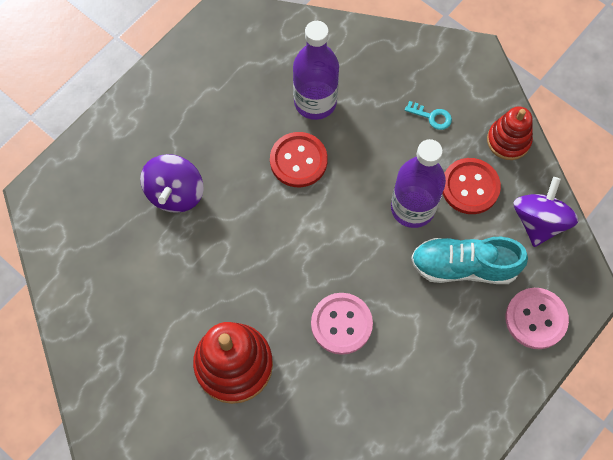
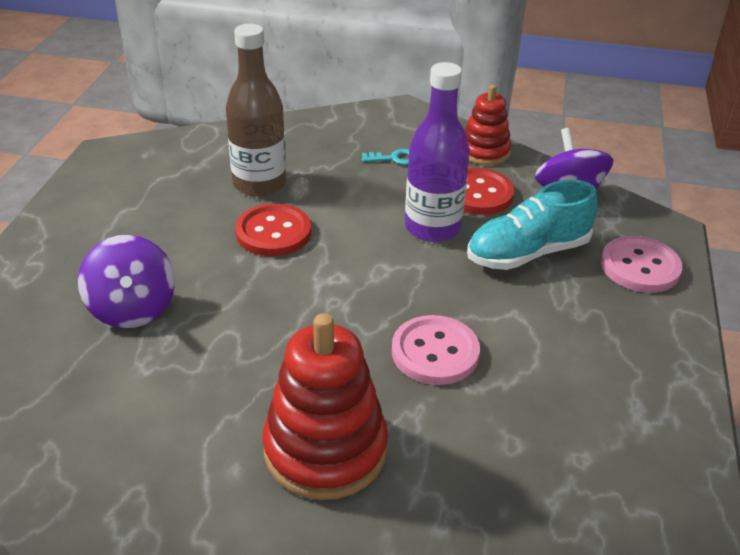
camera: 30 degrees left, 30 degrees down
(315, 102) = (259, 184): purple bottle -> brown bottle

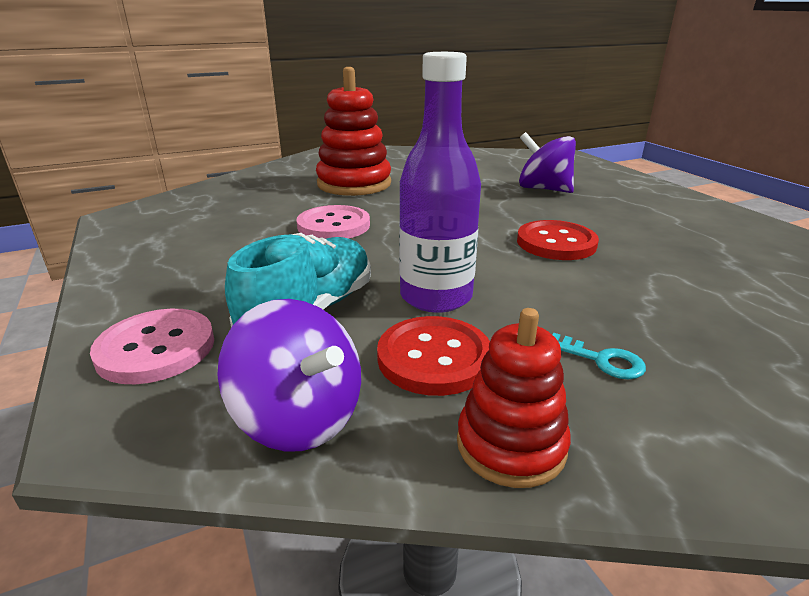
camera: 145 degrees right, 10 degrees down
(259, 184) = (650, 269): brown bottle -> none
(394, 158) = (602, 360): turquoise key -> turquoise key turned 105 degrees counterclockwise

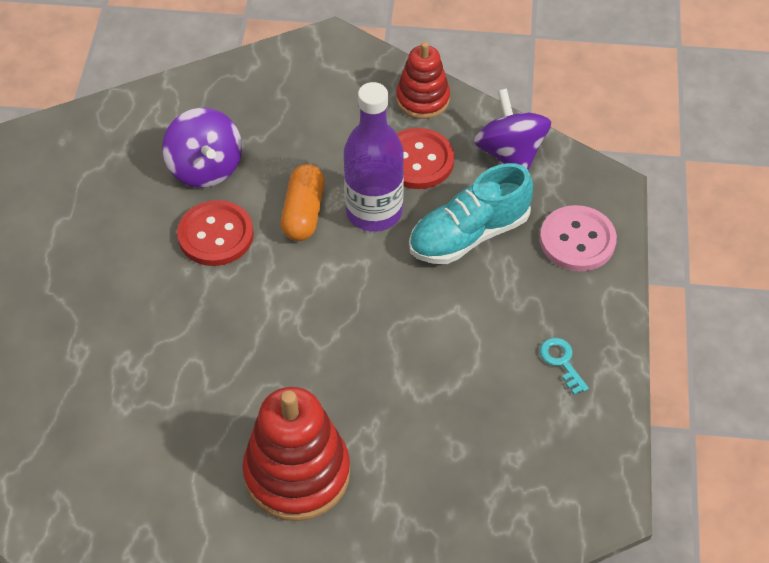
camera: 150 degrees left, 25 degrees up
(333, 225) = (385, 362): pink button -> none
(504, 275) = (304, 213): none -> orange capsule
(543, 189) = (96, 344): purple spinning top -> purple spinning top (205, 168)
(602, 360) = (328, 119): turquoise key -> turquoise key (561, 362)

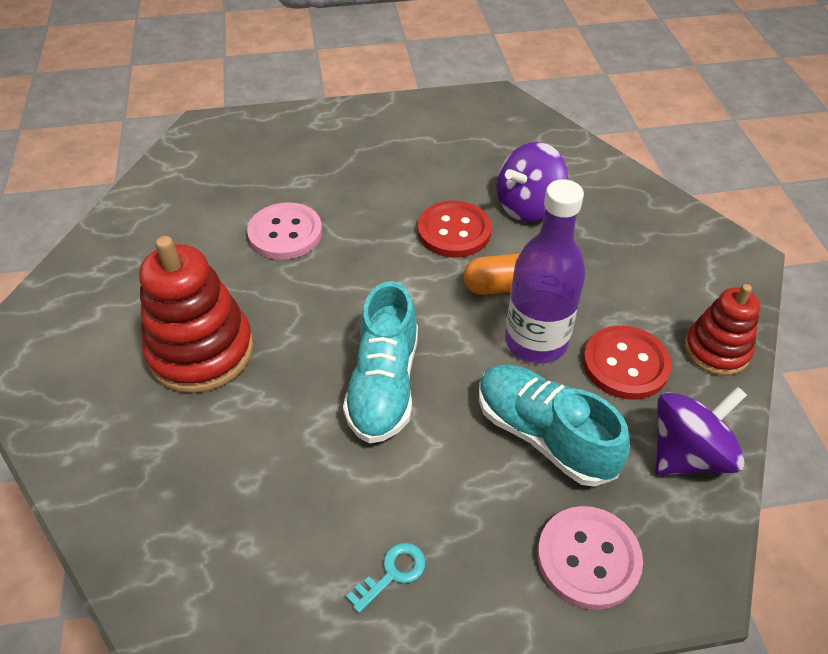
camera: 75 degrees right, 5 degrees down
(158, 379) = (285, 233): none -> pink button
(385, 332) = (384, 385): none -> turquoise shoe

